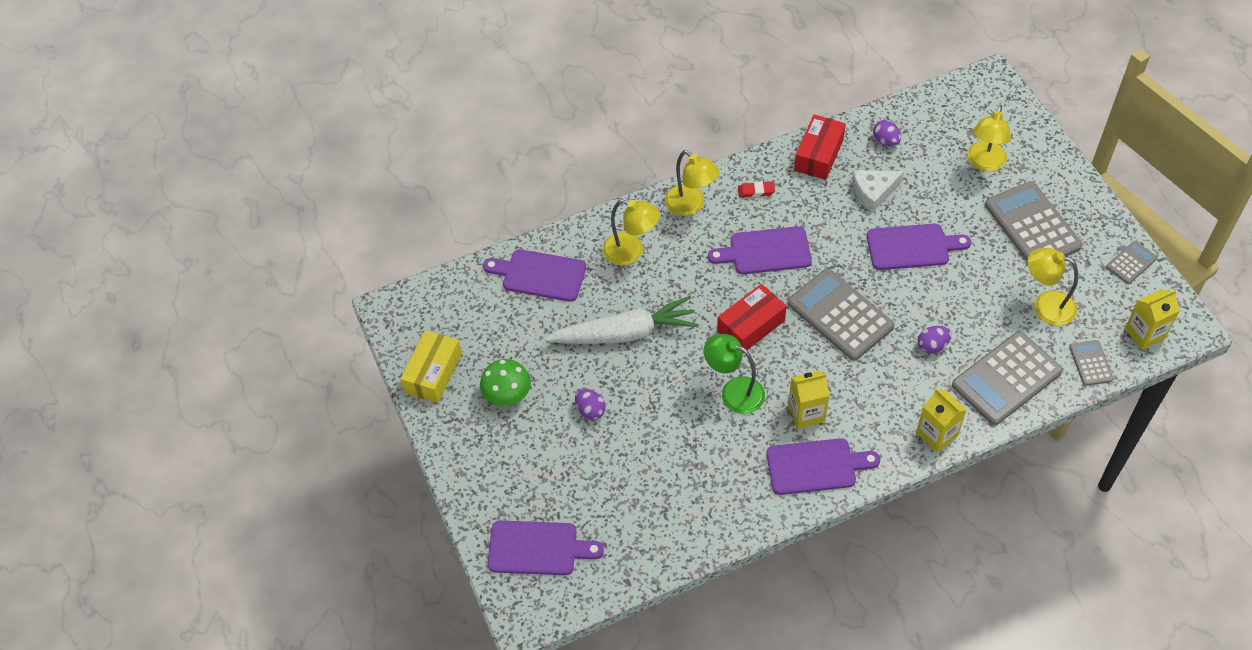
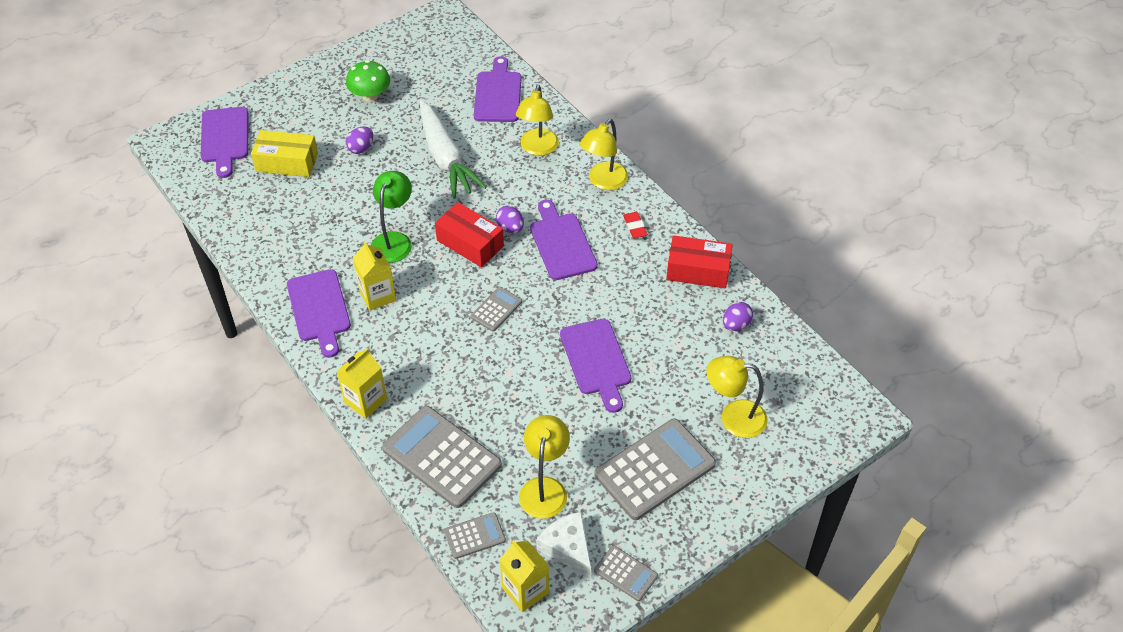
camera: 75 degrees right, 5 degrees down
(433, 373) = (385, 50): yellow box -> yellow box (287, 162)
(840, 315) = (496, 309): grey calculator -> grey calculator, size x0.49
(873, 192) = (661, 321): white cheese -> white cheese (567, 547)
(932, 346) = (472, 388): purple egg -> purple egg (510, 228)

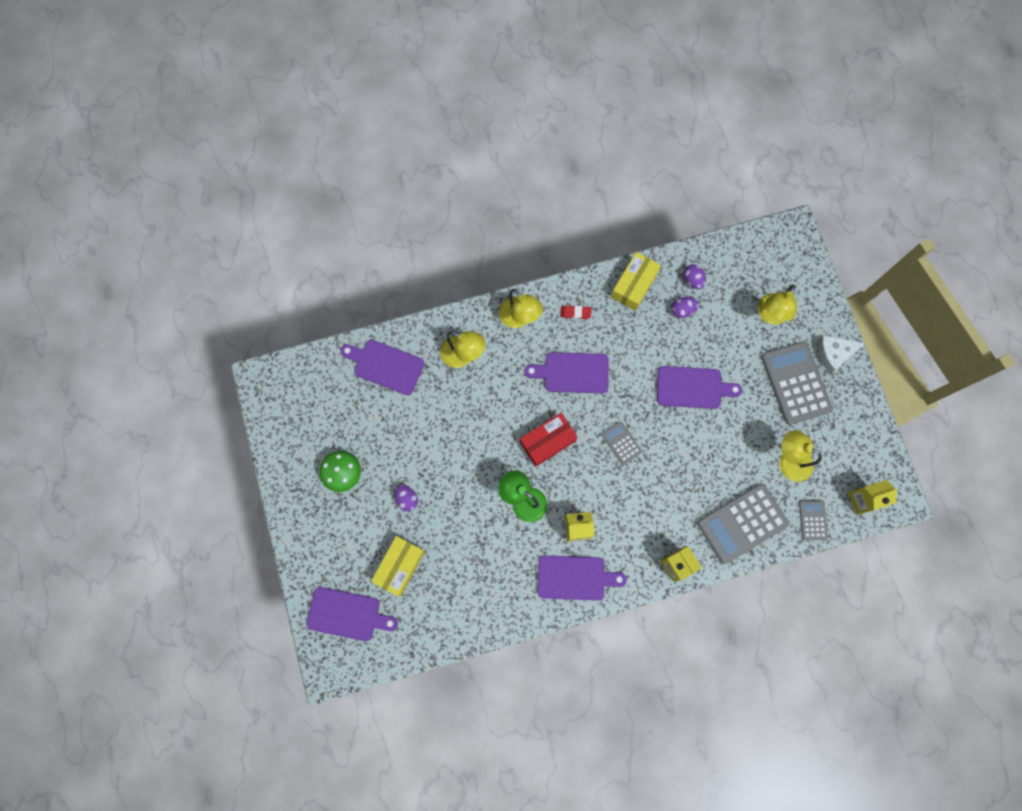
camera: 70 degrees left, 25 degrees up
(446, 158) = (446, 432): white carrot -> none
(510, 228) = (543, 406): purple egg -> purple egg (682, 310)
(567, 547) = (838, 461): white cheese -> white cheese (833, 354)
(625, 573) = (868, 431): grey calculator -> none
(698, 270) = (634, 285): red box -> yellow box

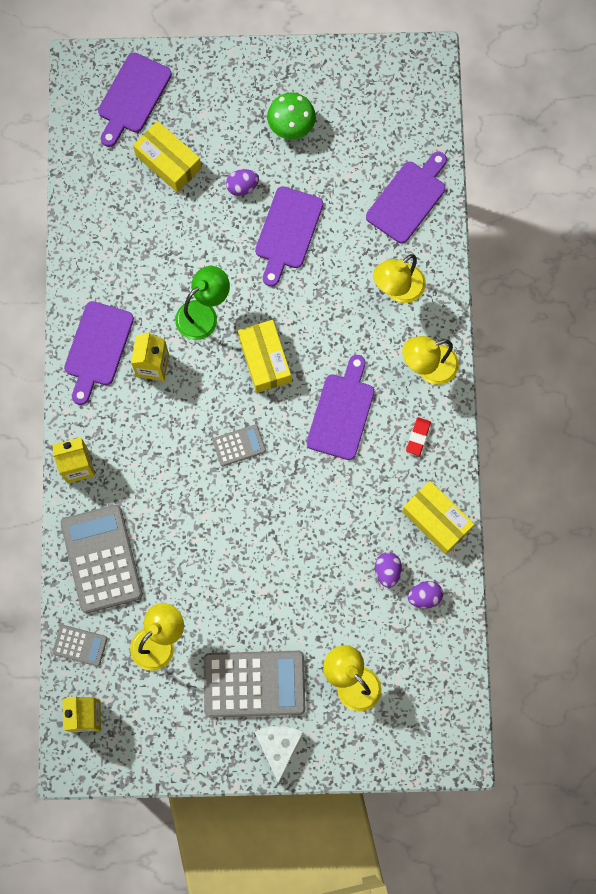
camera: 105 degrees right, 0 degrees up
(547, 442) = (264, 360): red box -> yellow box
(692, 388) = (283, 552): purple cutting board -> purple cutting board (287, 232)

